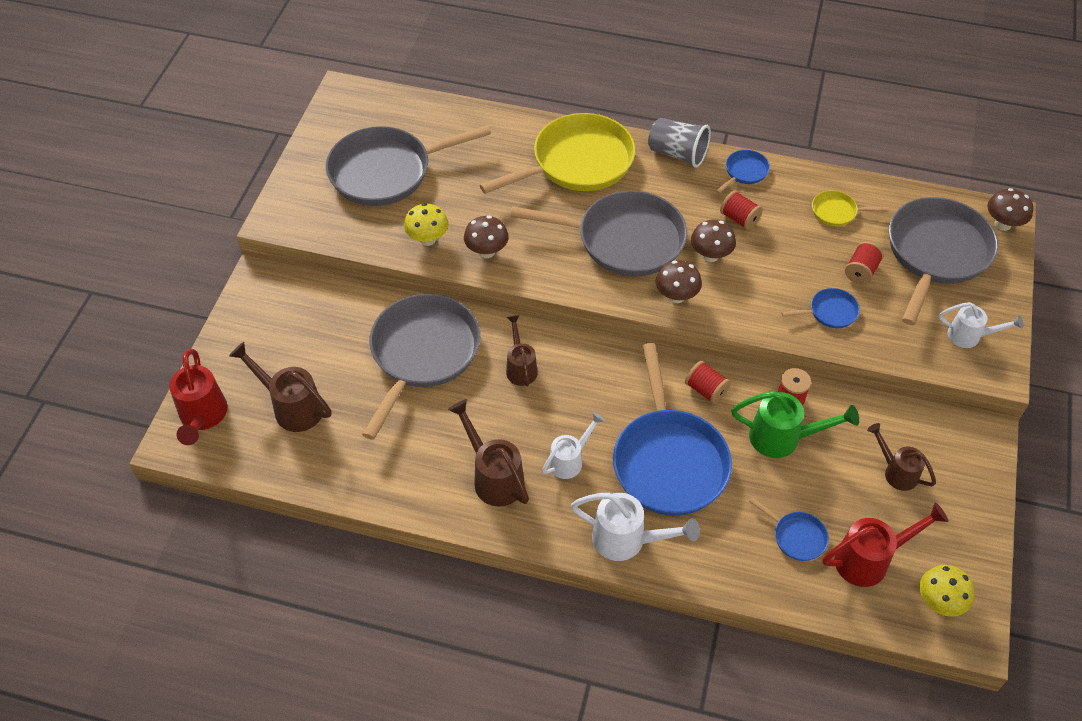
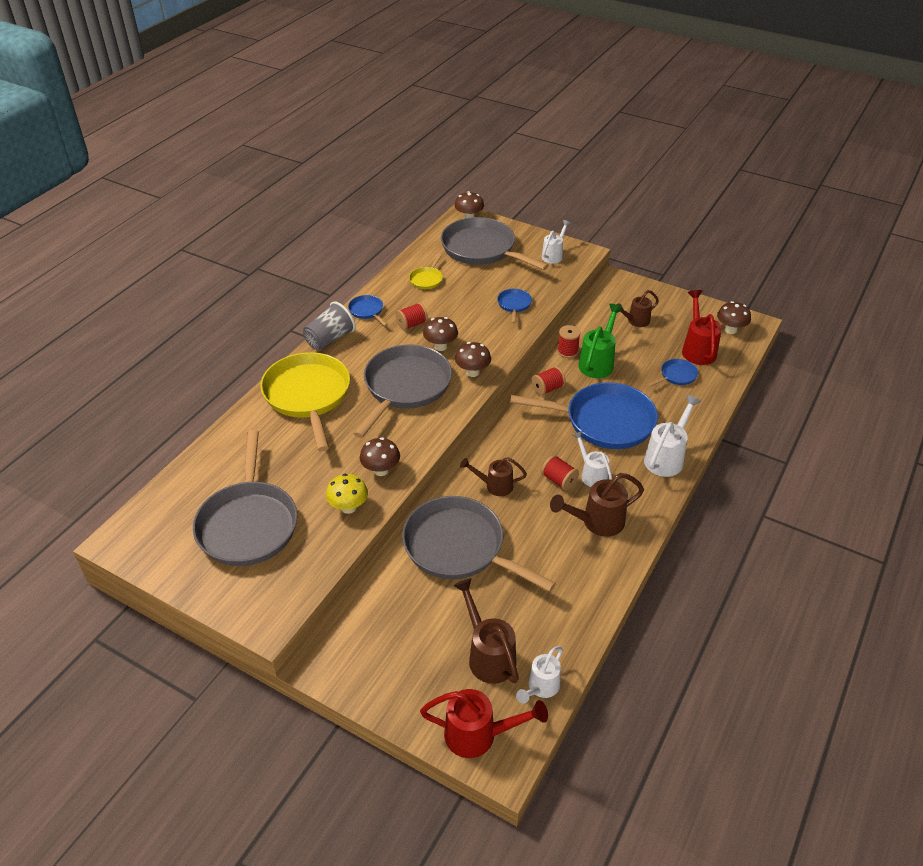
camera: 75 degrees left, 10 degrees down
(261, 458) = (541, 687): none -> white watering can
(292, 407) = (488, 655): brown watering can -> brown watering can turned 105 degrees clockwise
(861, 271) = (484, 283): red spool -> red spool (559, 480)
(939, 602) = (730, 330): yellow mushroom -> brown mushroom

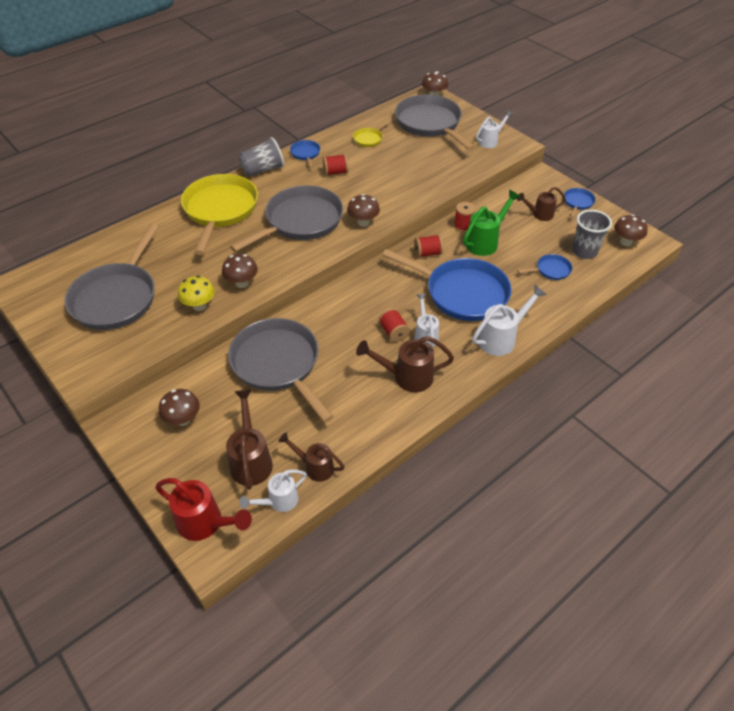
camera: 20 degrees right, 5 degrees up
(440, 346) = (349, 195): brown mushroom -> brown mushroom (183, 419)
(494, 486) = (336, 322): brown watering can -> brown watering can (315, 467)
(514, 305) = (431, 175): blue pan -> blue pan (577, 202)
(697, 349) = (584, 251): red watering can -> grey cup

